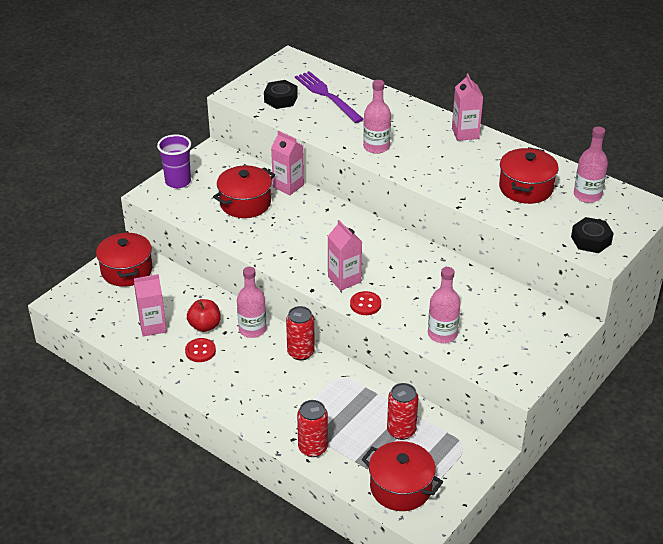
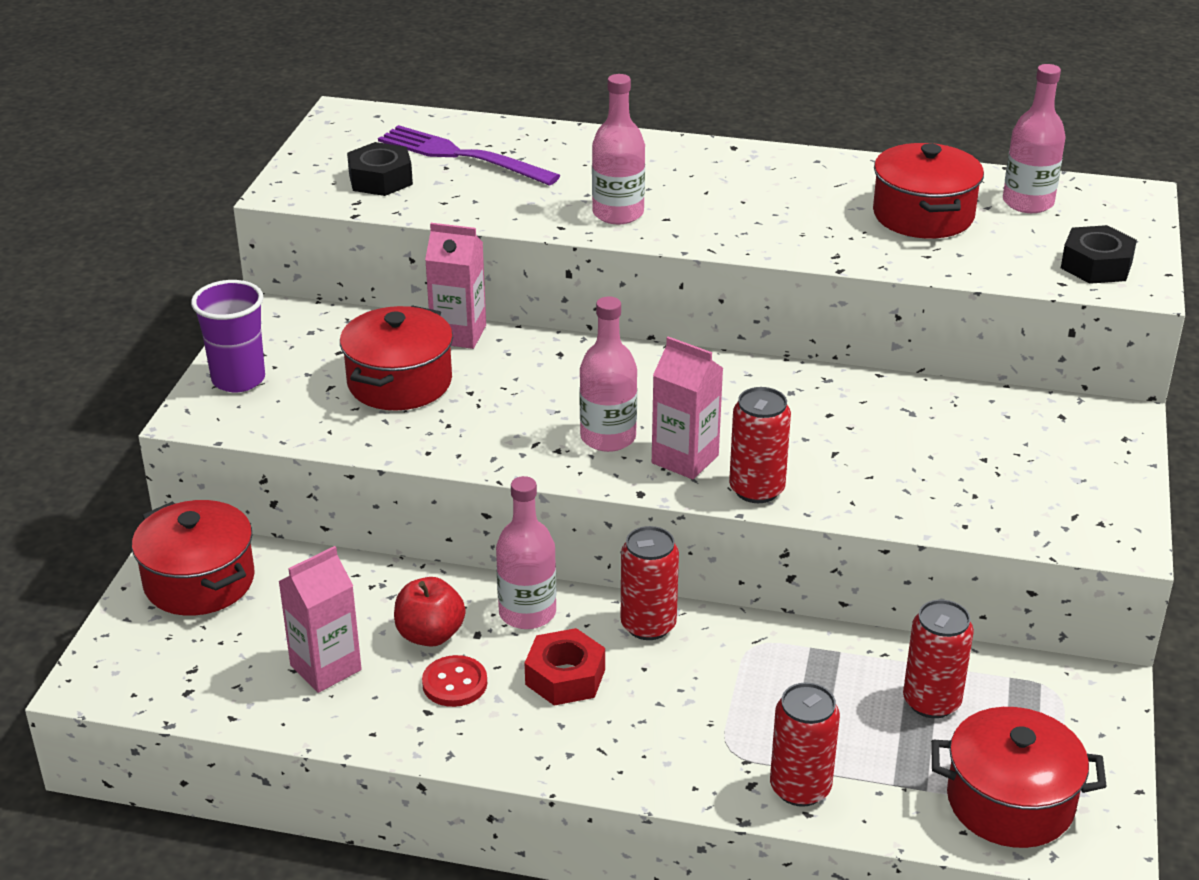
camera: 25 degrees left, 5 degrees down
(248, 364) = (565, 677): none -> red nut
(365, 304) = (756, 489): red button -> red can
(442, 334) = (929, 499): pink bottle -> pink bottle (608, 437)
(465, 133) = (750, 159): pink carton -> none

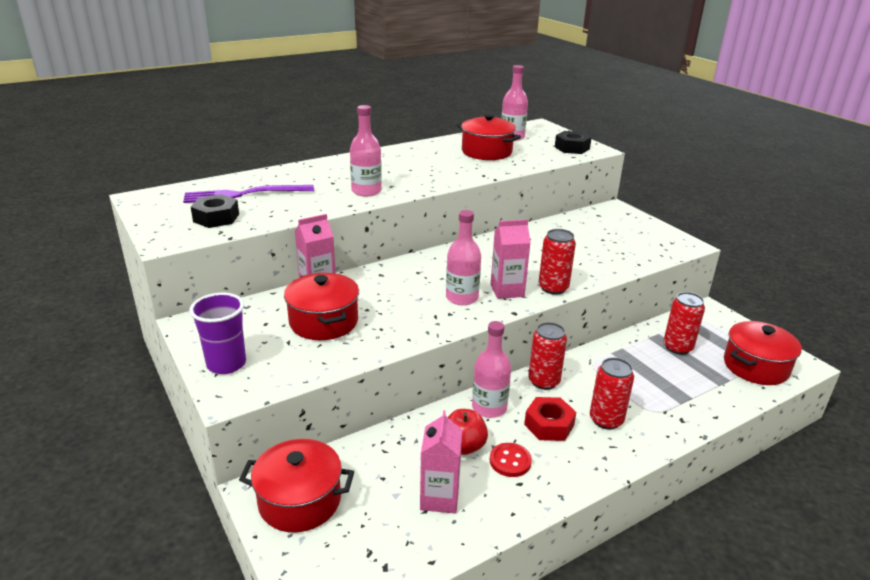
camera: 45 degrees left, 5 degrees down
(800, 788) = (697, 408): red can -> red can (606, 420)

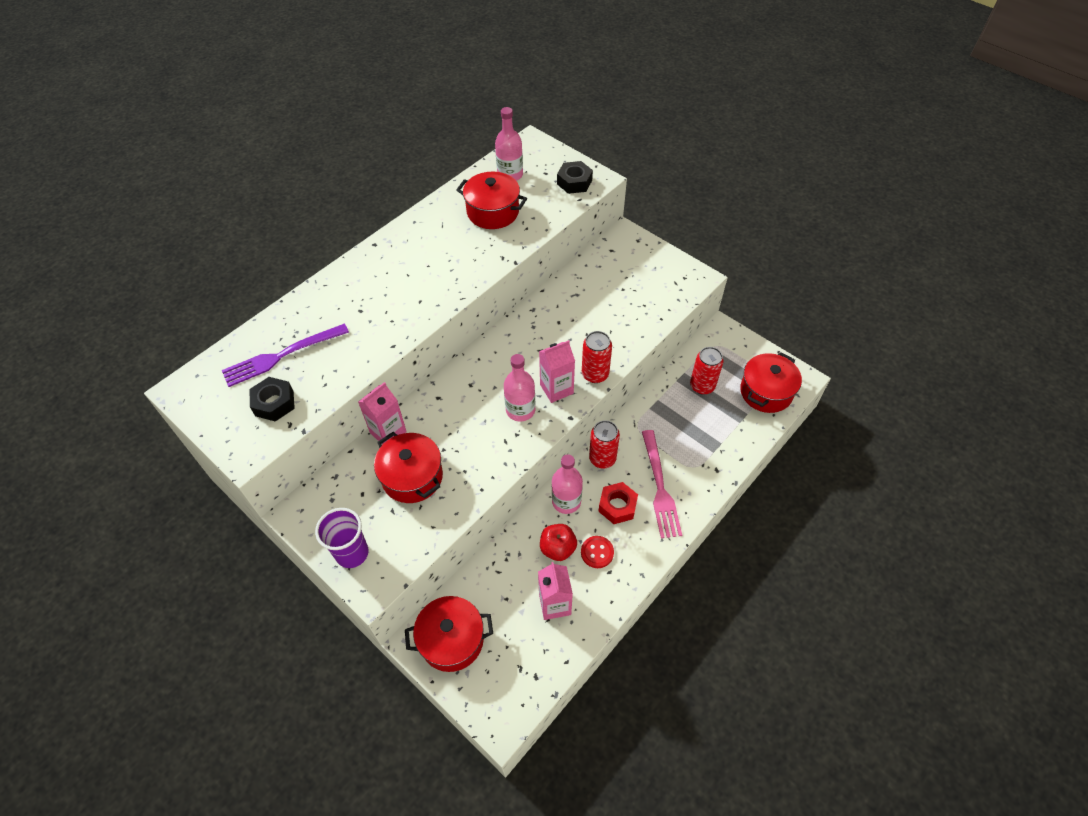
camera: 15 degrees left, 25 degrees up
(366, 191) = (399, 317): pink bottle -> none
(606, 420) = (660, 487): red can -> pink fork

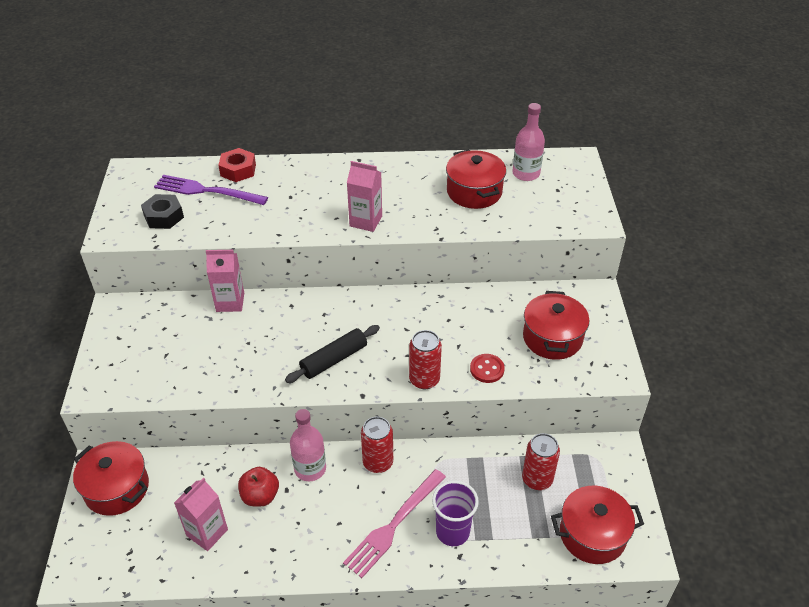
camera: 45 degrees right, 10 degrees down
(352, 553) = (109, 360): purple cup -> purple cup (452, 532)
(412, 477) = (205, 344): red pot -> red pot (552, 338)
(520, 410) = (334, 360): pink bottle -> black rolling pin
(556, 389) = (380, 366): pink carton -> pink carton (366, 221)
(574, 182) = (572, 211): black nut -> none
(597, 552) = (283, 526): red button -> red button (487, 369)
(617, 506) = (342, 507): red nut -> red nut (238, 170)

